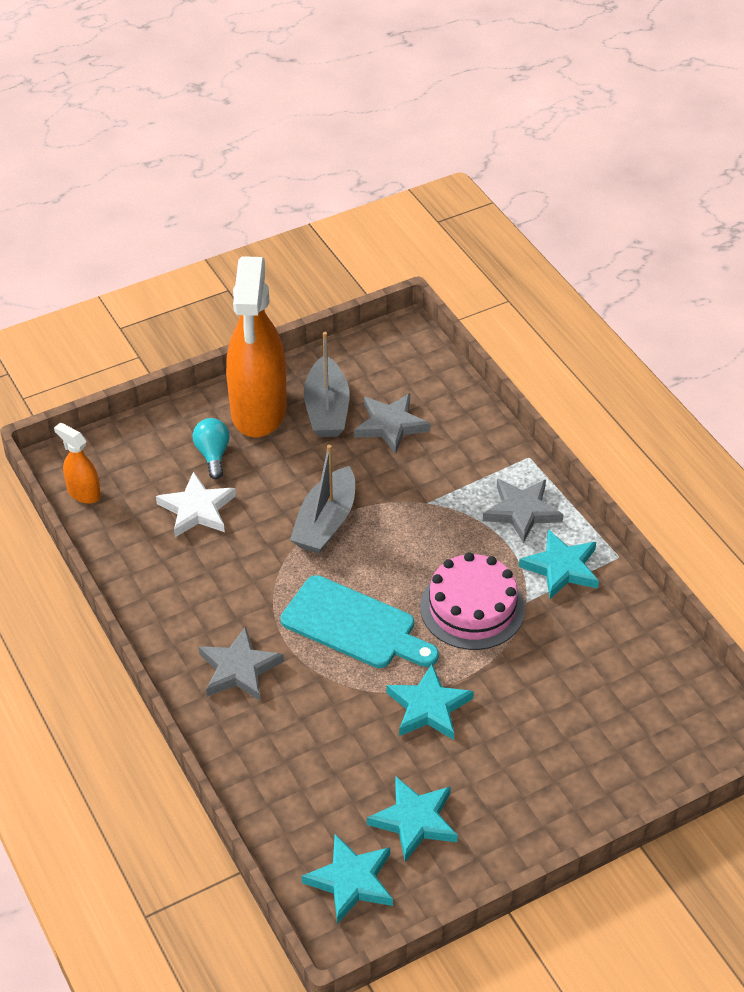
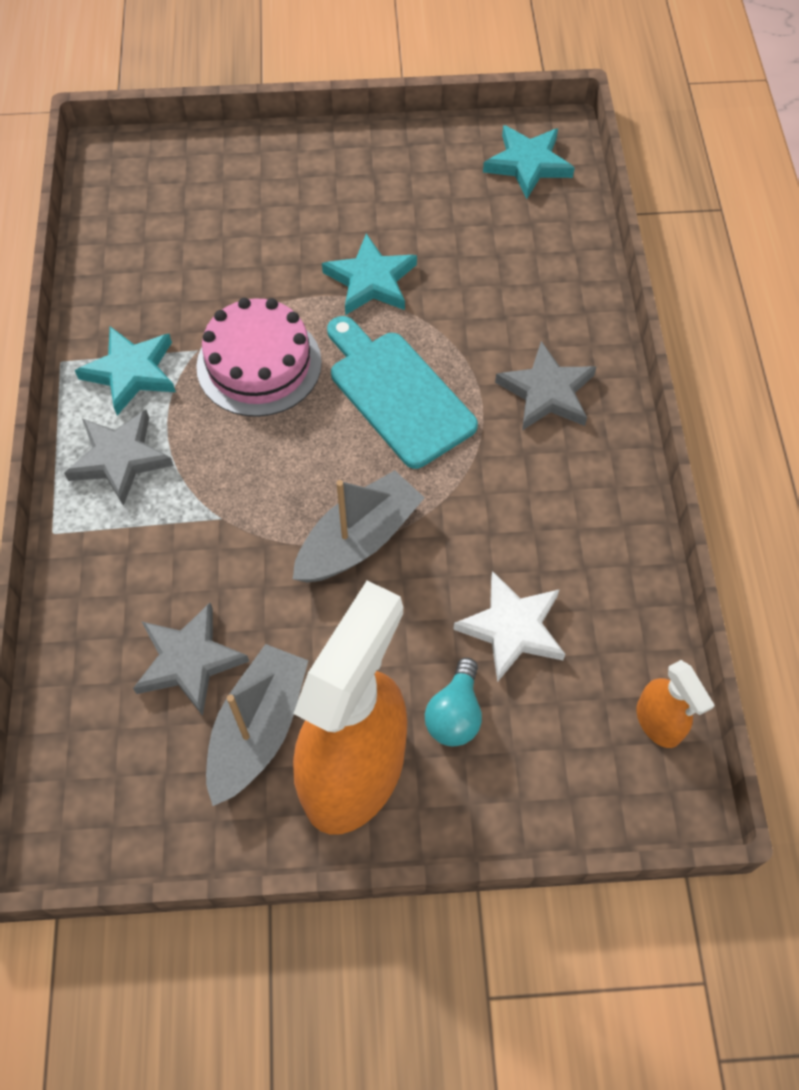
camera: 155 degrees left, 15 degrees up
(415, 820) = (445, 189): turquoise star -> none

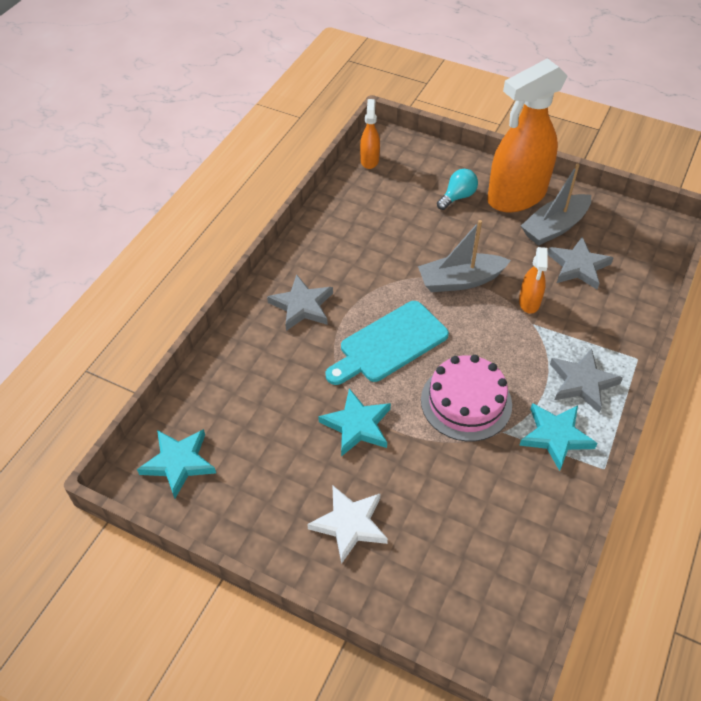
camera: 150 degrees left, 10 degrees down
(240, 552) = (529, 302): none -> orange spray bottle
(397, 394) = (389, 344): turquoise cutting board -> turquoise cutting board turned 60 degrees clockwise
(512, 628) = (407, 214): white star -> white star (350, 524)

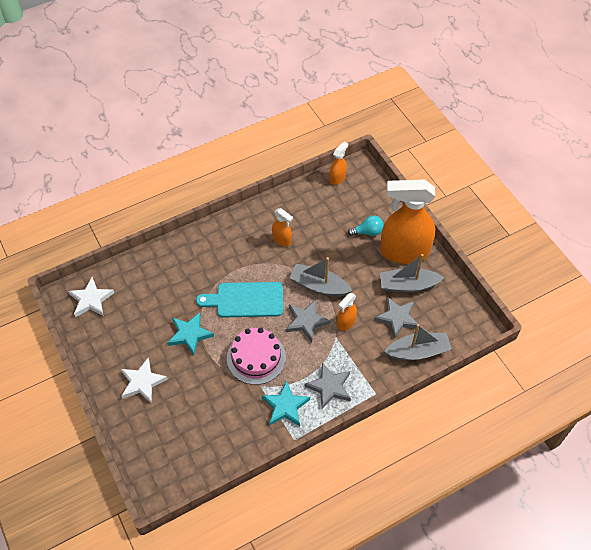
camera: 35 degrees right, 5 degrees up
(179, 463) = (91, 300): turquoise star -> white star
(302, 306) = (220, 250): grey star -> grey star (306, 321)
(368, 255) = (282, 240): none -> orange spray bottle
(634, 288) = (417, 351): none -> grey boat

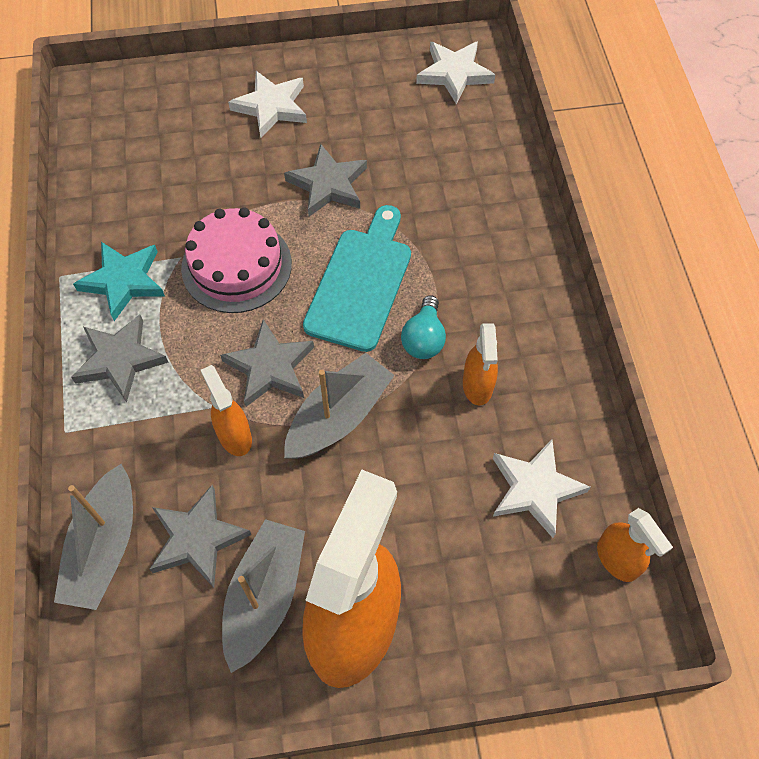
camera: 110 degrees right, 5 degrees up
(189, 334) = (328, 184): turquoise star -> grey star
(282, 240) = (477, 386): orange spray bottle -> orange spray bottle turned 60 degrees counterclockwise
(320, 209) = (535, 489): none -> white star
(367, 232) = (438, 567): turquoise light bulb -> turquoise light bulb (424, 339)

